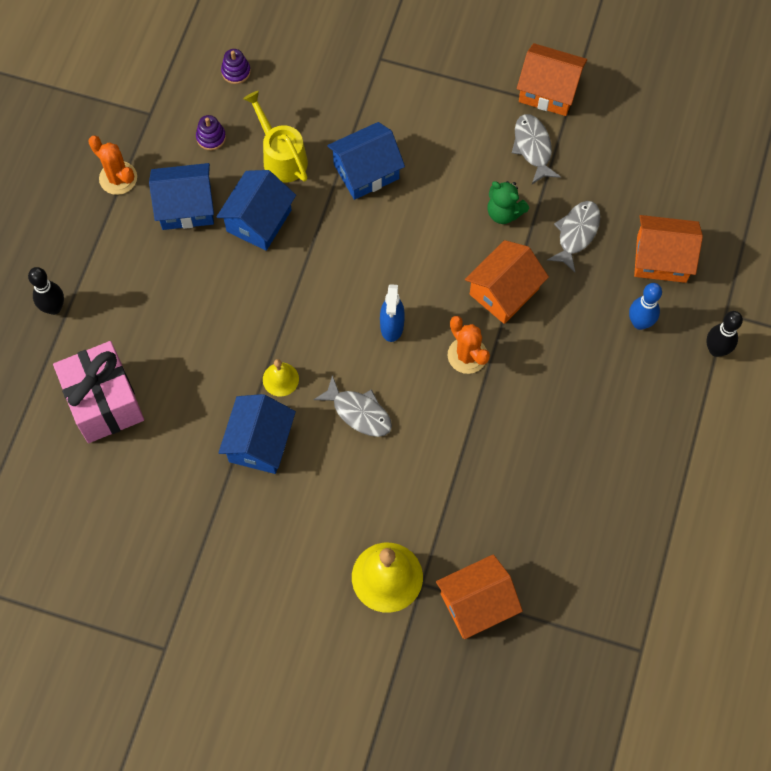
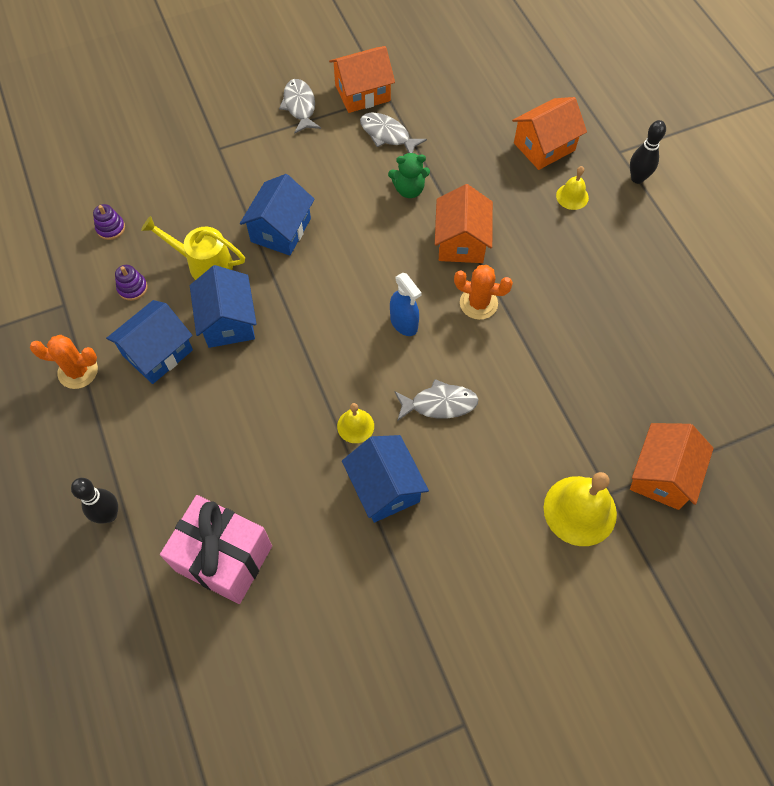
camera: 40 degrees left, 5 degrees down
(576, 233) = (472, 169): grey fish -> grey fish (300, 106)
(639, 323) = (572, 196): blue bowling pin -> yellow bell

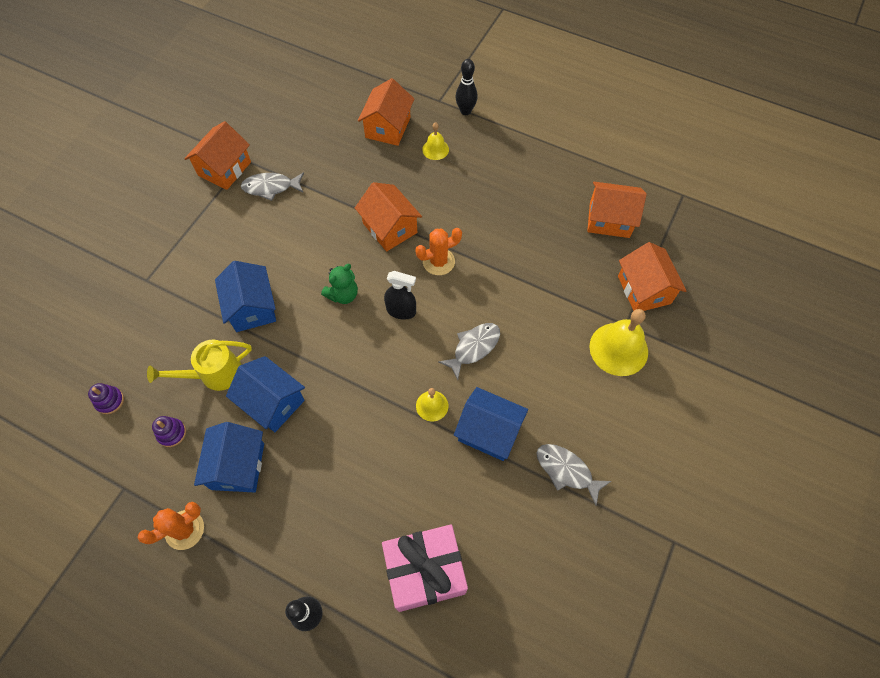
camera: 40 degrees left, 0 degrees up
(300, 106) = (184, 208): grey fish -> grey fish (566, 471)
(404, 323) = (401, 311): blue spray bottle -> black spray bottle
(409, 189) = (321, 216): green teddy bear -> green teddy bear (343, 295)
(690, 382) = (609, 220): none -> orange house

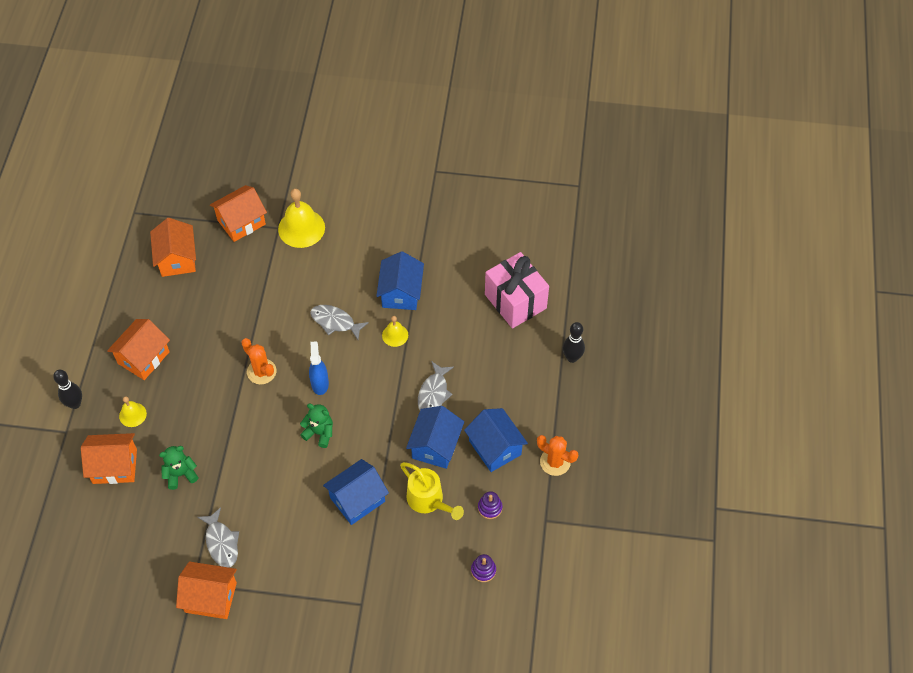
camera: 110 degrees left, 5 degrees down
(238, 466) = (495, 447): blue house -> blue house turned 75 degrees clockwise
(355, 172) = (180, 474): none -> green teddy bear
(390, 228) = (237, 421): orange house -> orange house (143, 357)
(401, 311) = (320, 383): black spray bottle -> blue spray bottle
(566, 471) = (411, 239): grey fish -> grey fish (434, 393)

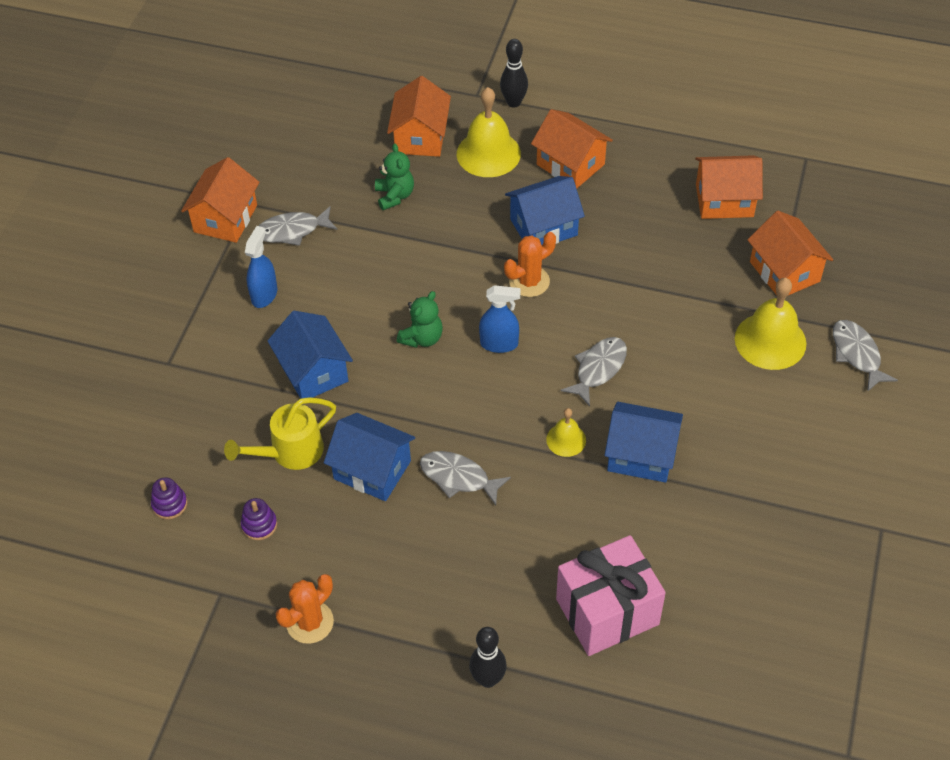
camera: 100 degrees right, 5 degrees down
(132, 414) = (488, 153): yellow bell -> yellow bell, size x1.87
(288, 549) = (264, 295): none -> blue spray bottle
(308, 183) = (857, 354): none -> grey fish
(495, 447) = (352, 545): blue house -> blue house (543, 227)

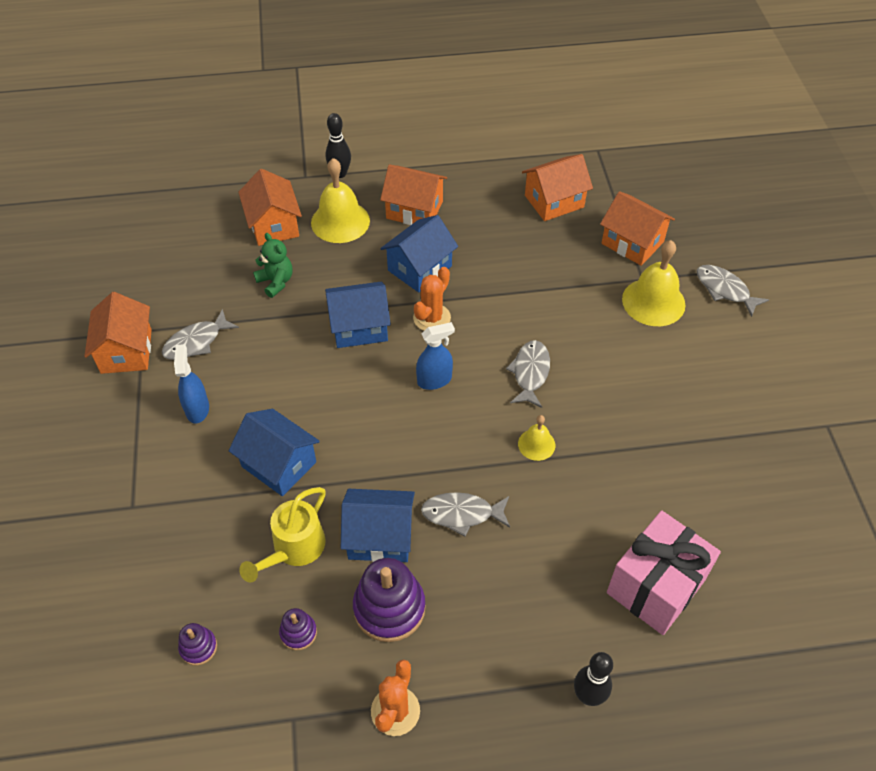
camera: 25 degrees left, 0 degrees up
(349, 535) = (389, 608): none -> purple stacking toy
(422, 338) = (364, 398): green teddy bear -> none
(641, 455) = (606, 434): blue house -> blue house (359, 327)

